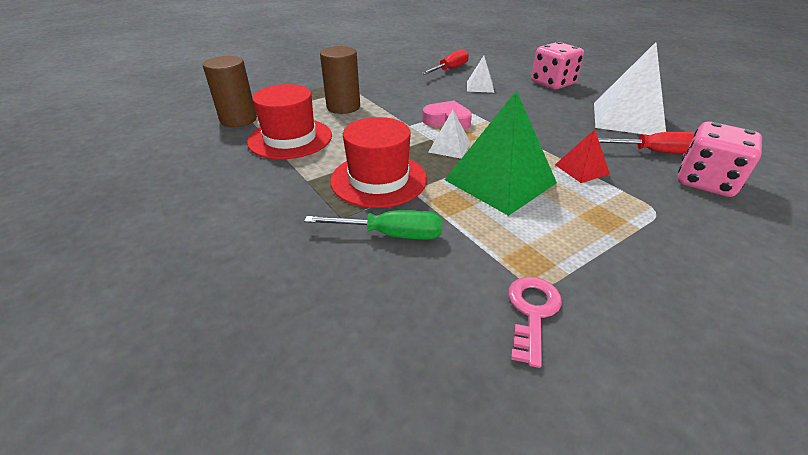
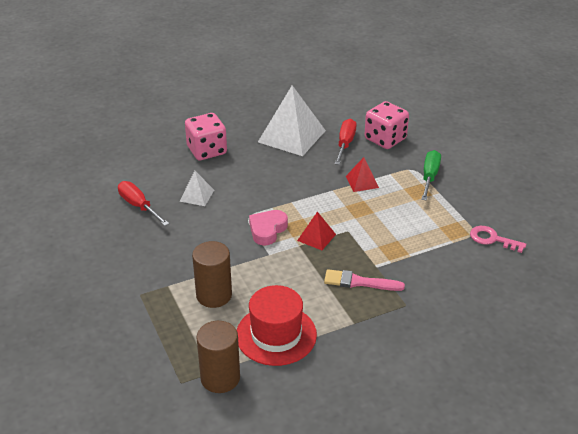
camera: 80 degrees left, 0 degrees up
(378, 179) = (359, 282): red hat -> pink brush
(391, 234) = (427, 282): green screwdriver -> green screwdriver (429, 177)
(449, 147) = (316, 237): white pyramid -> red pyramid
(500, 181) = (371, 222): green pyramid -> none

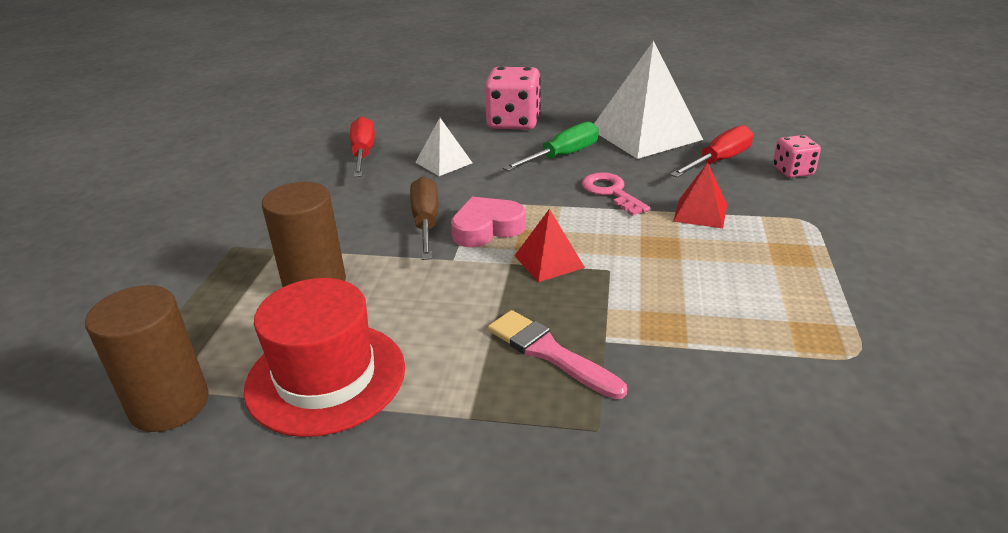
camera: 35 degrees right, 5 degrees down
(231, 239) = (426, 223): none -> brown screwdriver
(385, 139) = (793, 171): pink dice -> pink dice, size x0.56
(429, 177) = (833, 240): green screwdriver -> green screwdriver (562, 156)
(492, 239) = (894, 382): pink key -> pink key (611, 192)

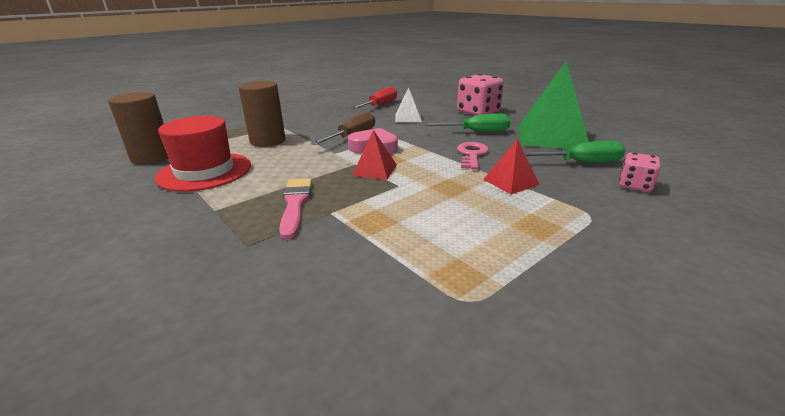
camera: 40 degrees right, 5 degrees down
(645, 134) = (551, 136): white pyramid -> green pyramid
(719, 161) = (580, 163): red screwdriver -> green screwdriver

